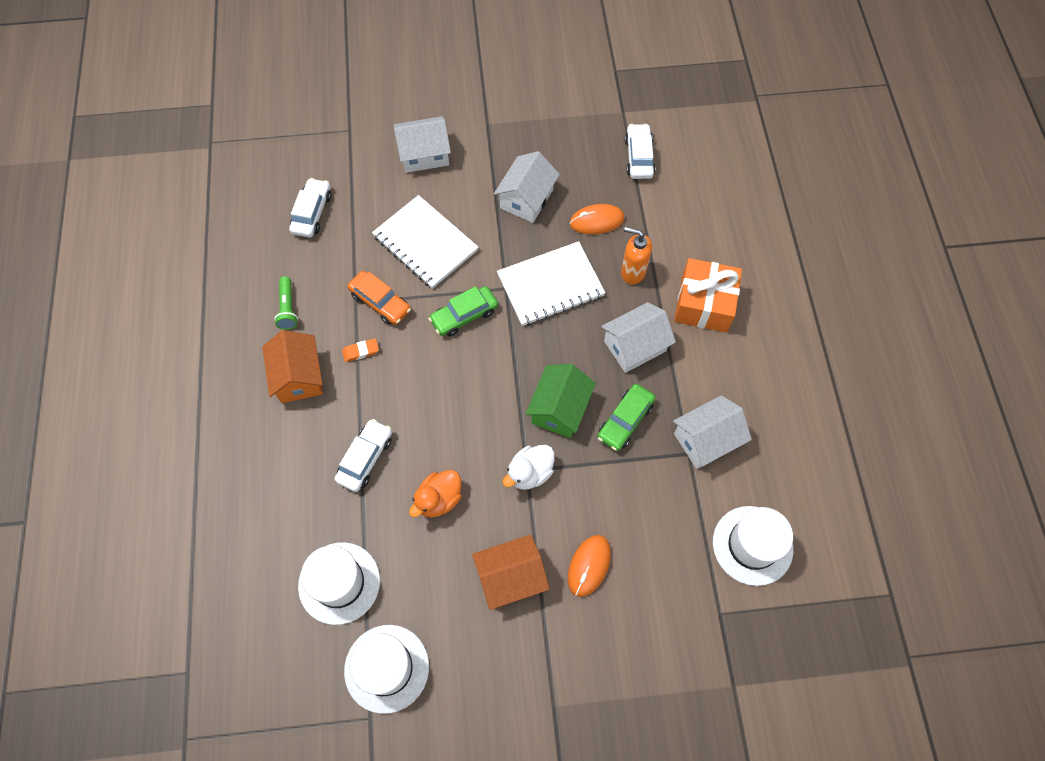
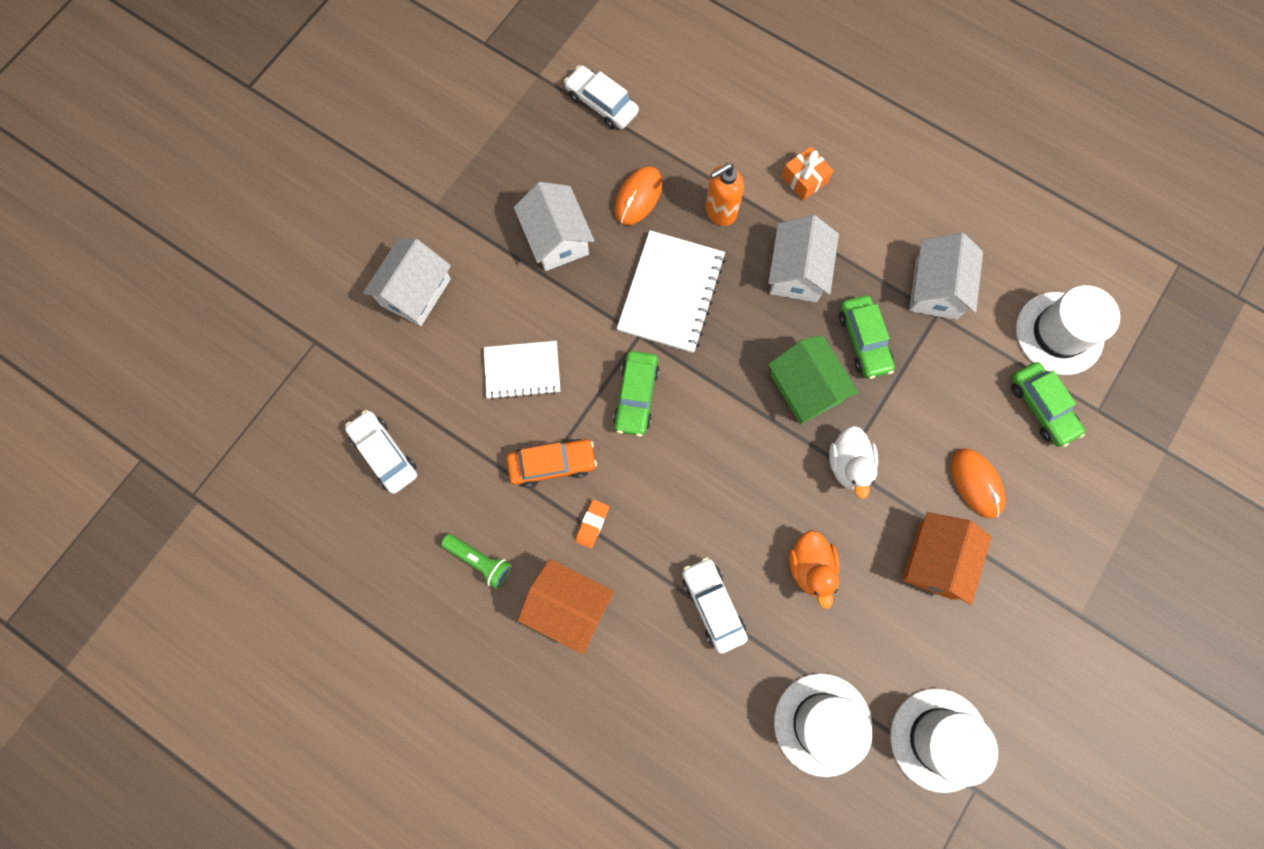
camera: 50 degrees left, 10 degrees up
(425, 243) = (522, 370): white notebook -> white notebook, size x0.65
(685, 571) = (1041, 407): none -> green car
(704, 304) = (804, 179): orange gift -> orange gift, size x0.54

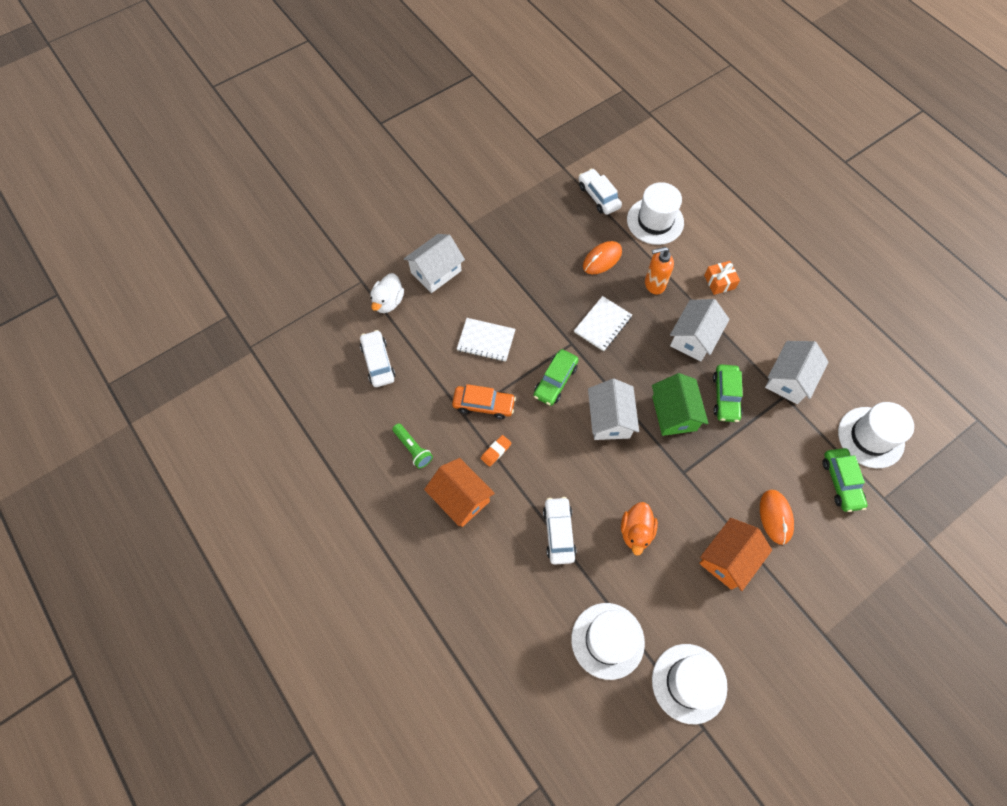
camera: 20 degrees right, 10 degrees down
(556, 238) = (539, 268): white house -> white house (609, 419)
(671, 293) = (602, 324): white notebook -> white notebook, size x0.65
(690, 117) = (655, 221): none -> white hat
(848, 464) = (687, 473): white duck -> white duck (388, 302)

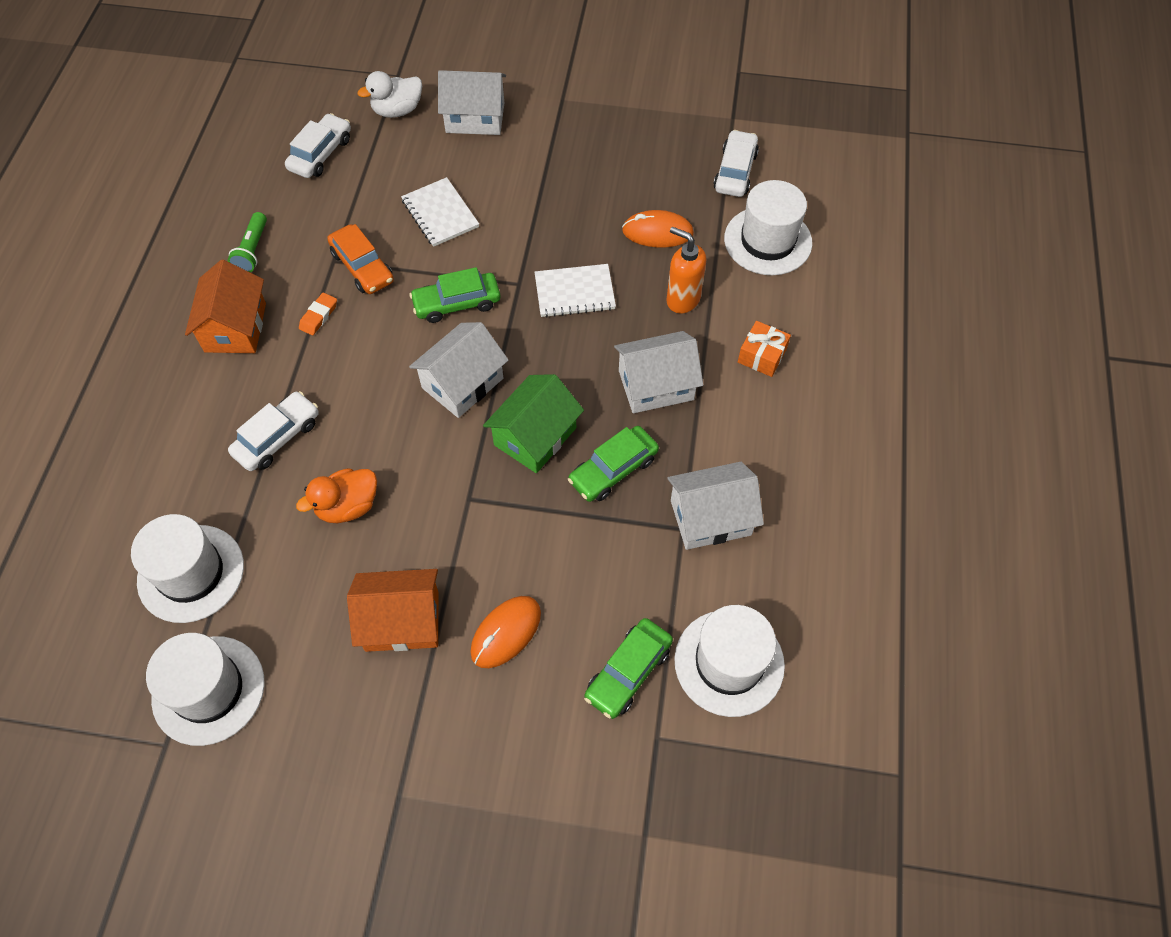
camera: 45 degrees right, 5 degrees down
(496, 451) = (318, 316): orange eraser -> orange eraser turned 60 degrees counterclockwise

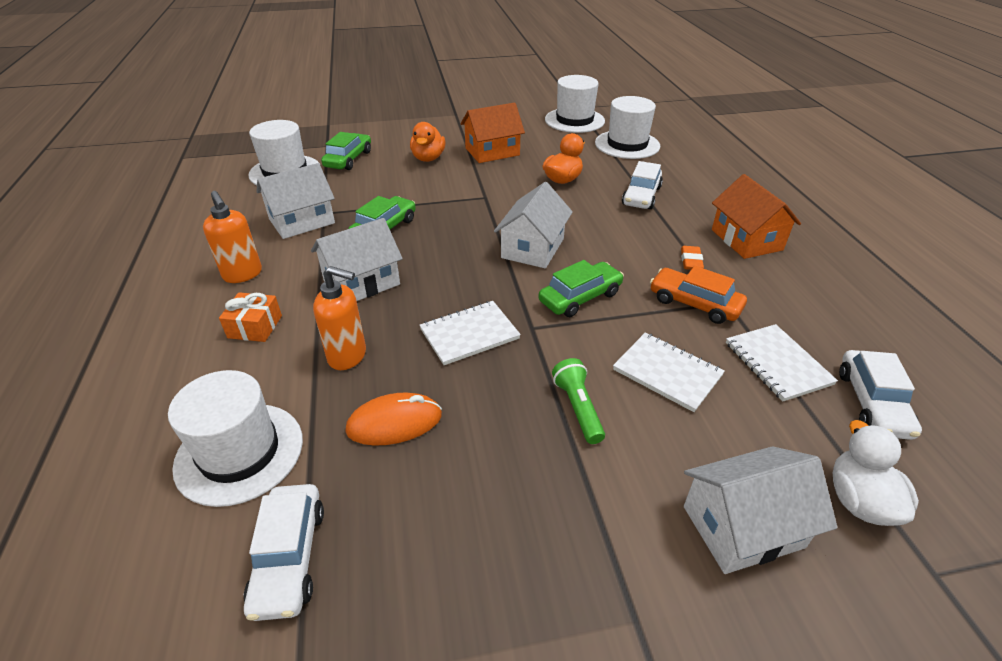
camera: 160 degrees right, 20 degrees down
(252, 250) = (807, 291): green flashlight -> green flashlight (578, 408)
(352, 197) = (777, 363): none -> white notebook
(397, 110) = (859, 501): white duck -> white duck turned 45 degrees counterclockwise
(506, 633) = (428, 158): orange mouse -> orange duck
(535, 436) = (454, 233): green house -> none
(778, 435) = (243, 274): none -> orange soap dispenser

